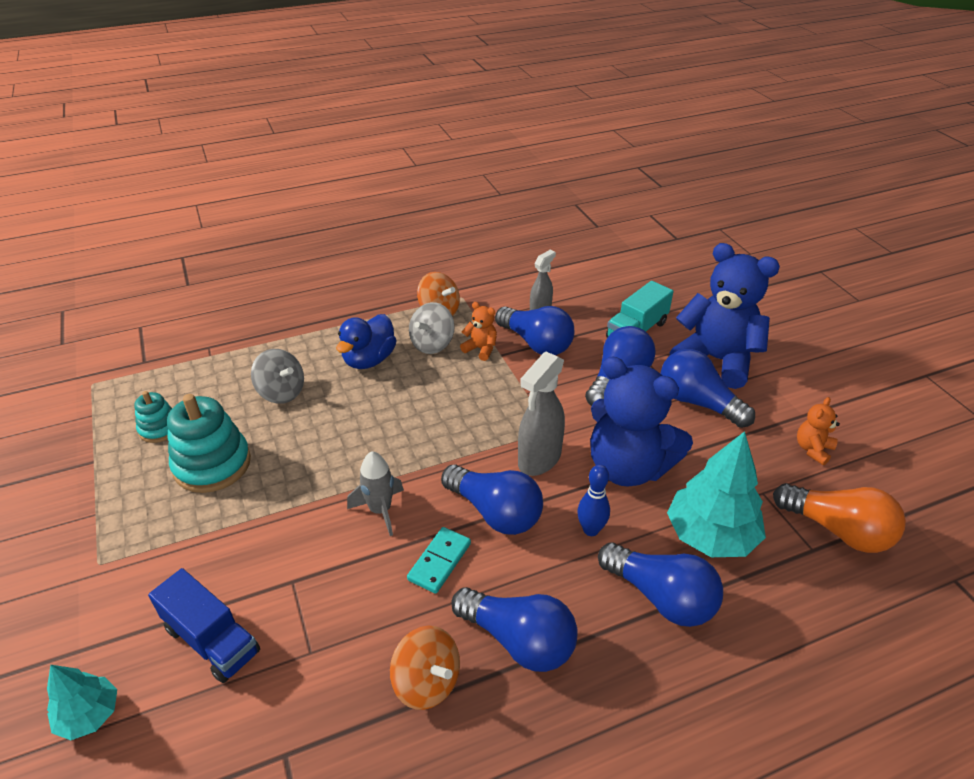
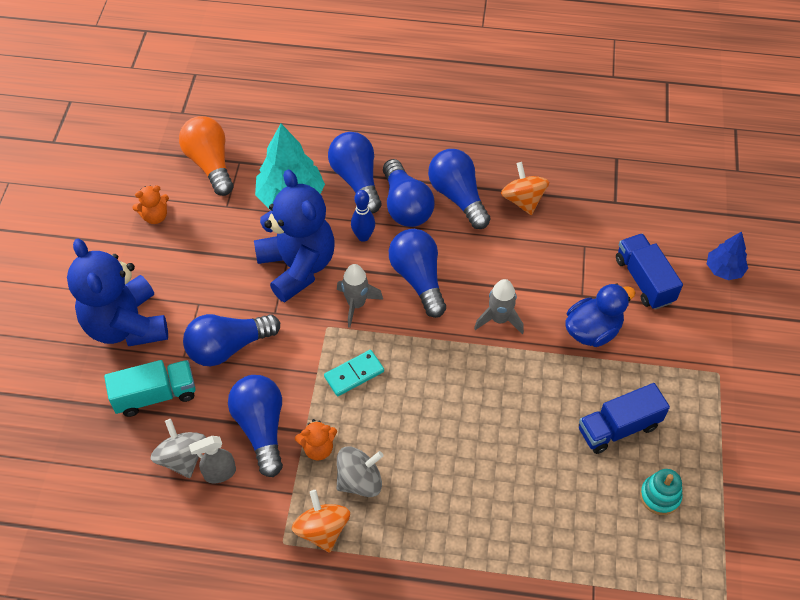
camera: 150 degrees left, 15 degrees up
(89, 715) = (724, 269): turquoise tree -> blue tree
(212, 464) = (618, 428): turquoise stacking toy -> blue truck
(281, 392) = (535, 487): grey spinning top -> grey spinning top (182, 458)
(369, 360) = (433, 490): blue duck -> blue duck (592, 330)
(439, 561) = (477, 263): turquoise domino -> turquoise domino (354, 374)
(481, 349) = (318, 448): orange teddy bear -> orange teddy bear turned 75 degrees counterclockwise
(539, 459) = (356, 304): grey spray bottle -> grey rocket
(697, 402) = (189, 293): blue light bulb -> blue light bulb (405, 206)

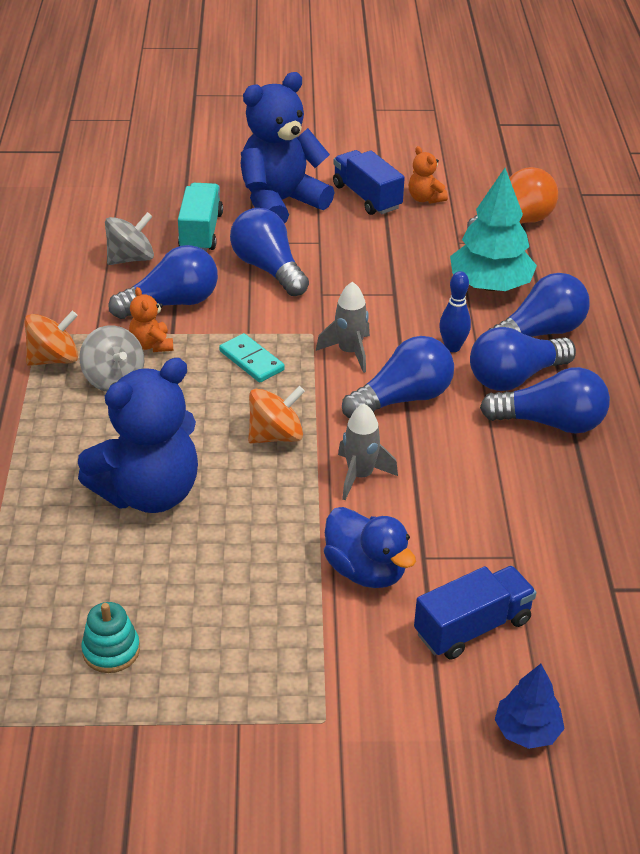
camera: 80 degrees right, 15 degrees down
(155, 395) = (201, 232): turquoise truck -> turquoise truck turned 150 degrees counterclockwise
(219, 473) = (115, 283): grey spray bottle -> none
(297, 266) = (390, 302): blue teddy bear -> blue teddy bear (149, 493)
(458, 197) = (550, 422): blue light bulb -> blue light bulb turned 45 degrees clockwise
(523, 200) = (571, 487): orange spinning top -> orange spinning top (276, 435)
(618, 428) = (212, 603): blue truck -> blue truck (367, 197)

